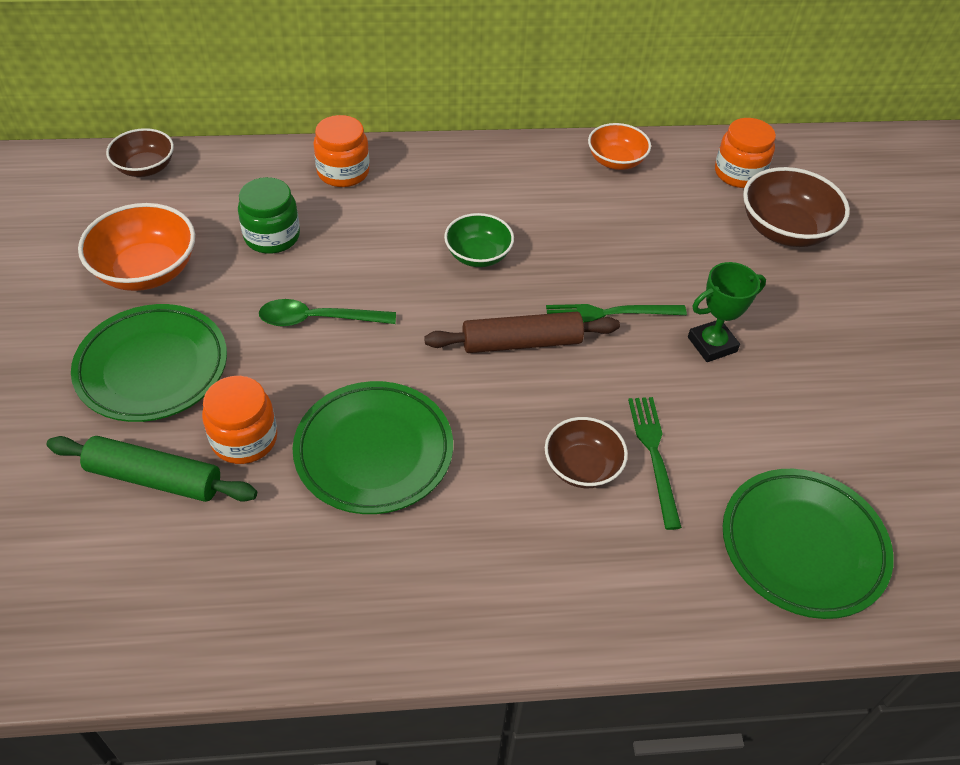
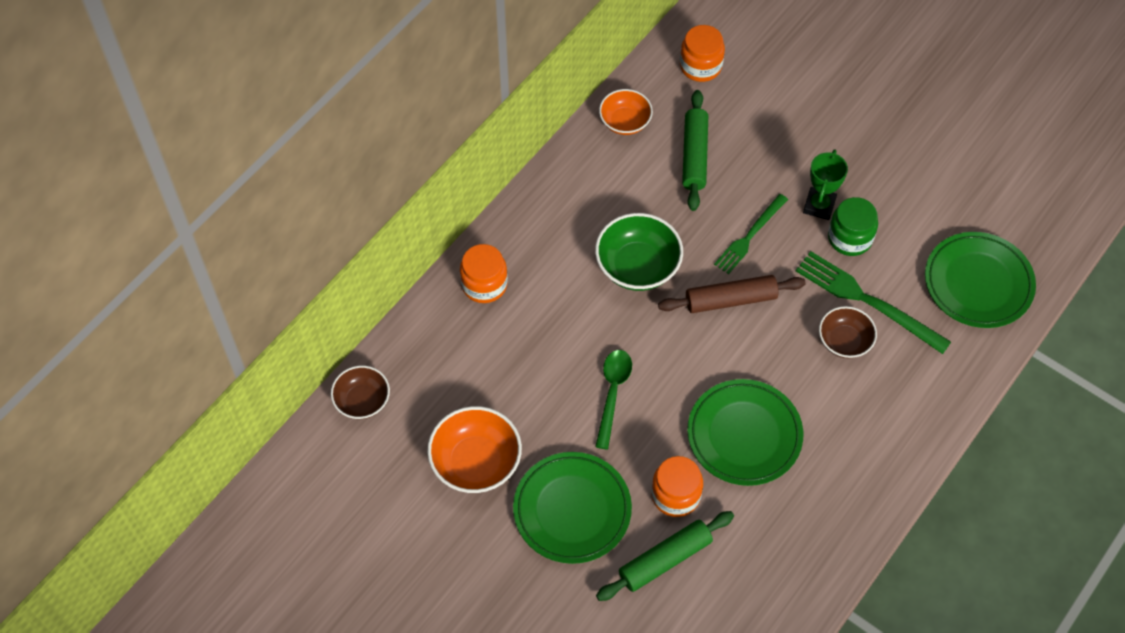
camera: 45 degrees left, 10 degrees up
(272, 236) = (510, 369): green jar -> green jar (849, 238)
(318, 319) = (612, 393): green spoon -> green spoon turned 150 degrees clockwise
(478, 255) = (637, 266): green bowl -> green bowl, size x1.55
(521, 342) = (730, 300): brown rolling pin -> brown rolling pin turned 45 degrees clockwise
(643, 223) = (694, 155): none -> green rolling pin
(654, 455) = (867, 301): green fork -> green fork, size x1.52
(785, 230) = (769, 88): brown bowl -> none

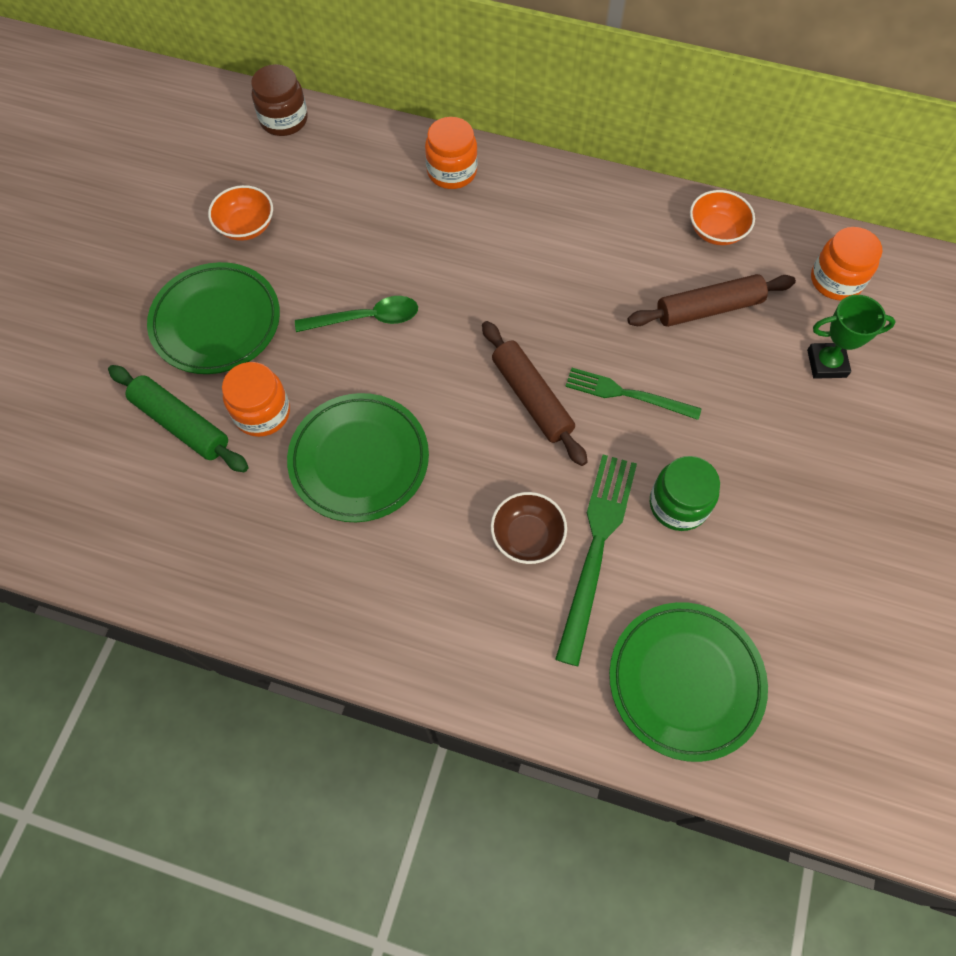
camera: 70 degrees right, 5 degrees up
(362, 401) = (284, 120): brown bowl -> brown jar
(476, 462) = (246, 226): orange bowl -> orange bowl, size x0.64
(637, 266) = (534, 296): green bowl -> none
(694, 155) = (708, 308): green rolling pin -> brown rolling pin
(819, 206) = (707, 457): green trophy -> green trophy (826, 363)

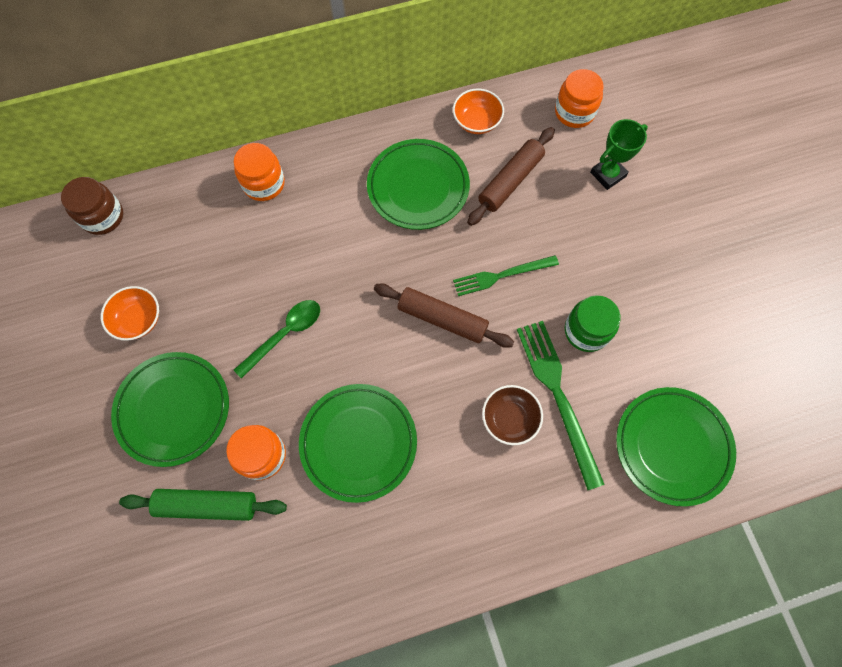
camera: 35 degrees left, 5 degrees up
(603, 260) = (418, 187): none -> green plate

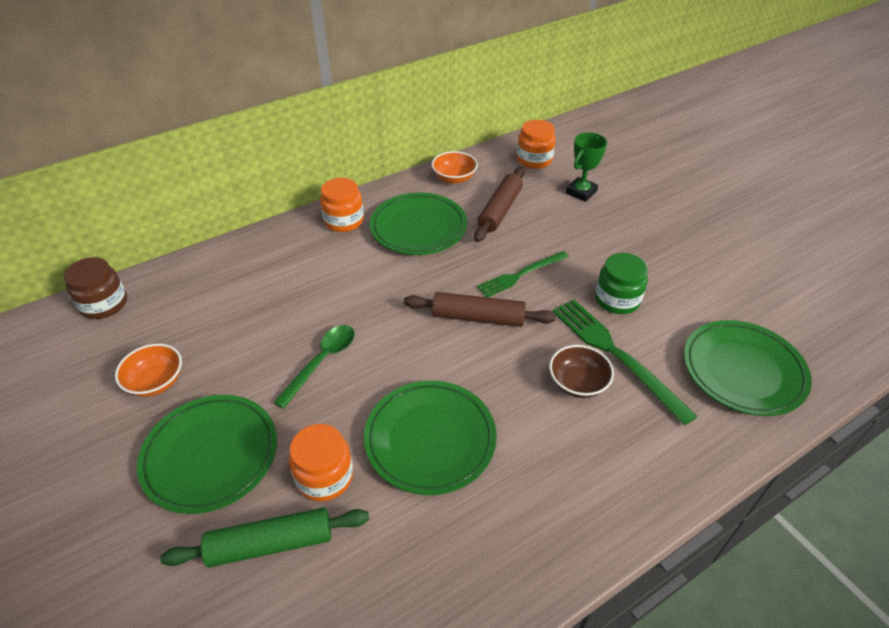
camera: 15 degrees left, 25 degrees down
(264, 184) = (269, 251): orange jar -> orange jar (344, 221)

